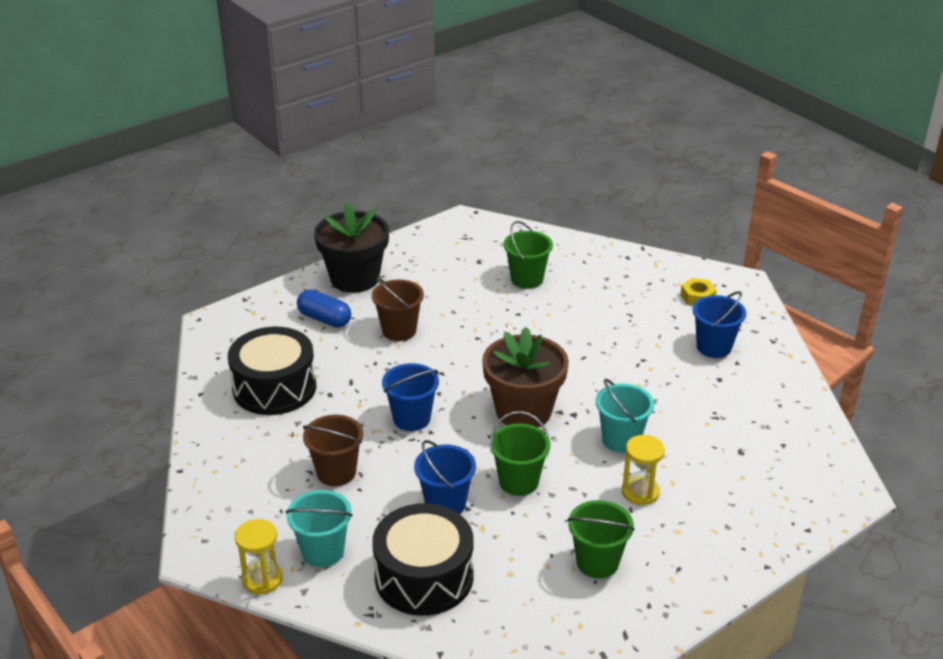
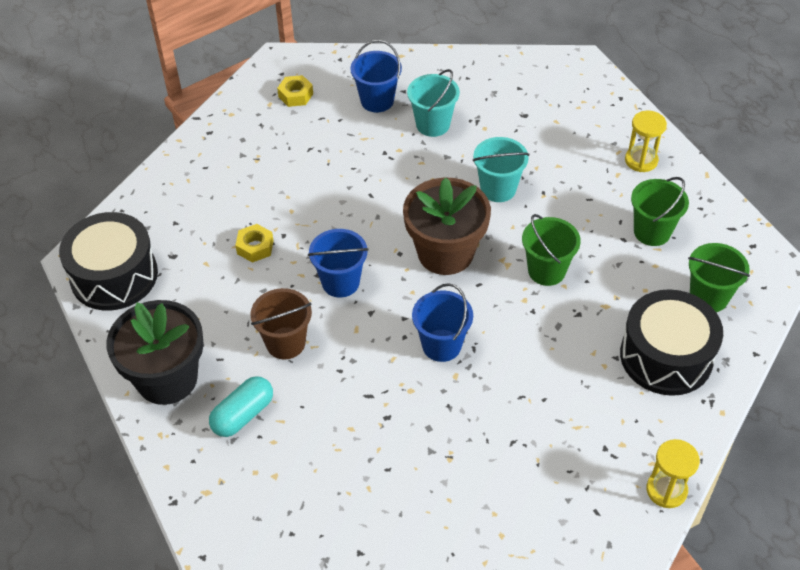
camera: 80 degrees left, 15 degrees up
(274, 388) = (364, 472): black drum -> black drum (114, 275)
(323, 551) = (630, 435): turquoise bucket -> turquoise bucket (433, 124)
(324, 319) = (243, 415): blue capsule -> turquoise capsule
(336, 472) = (517, 418): brown bucket -> none
(445, 504) = (571, 330): blue bucket -> blue bucket (340, 282)
(499, 300) = (255, 247): none -> yellow nut
(527, 279) = (222, 219): green bucket -> green bucket (708, 297)
(640, 492) = (568, 189): yellow hourglass -> yellow hourglass (641, 160)

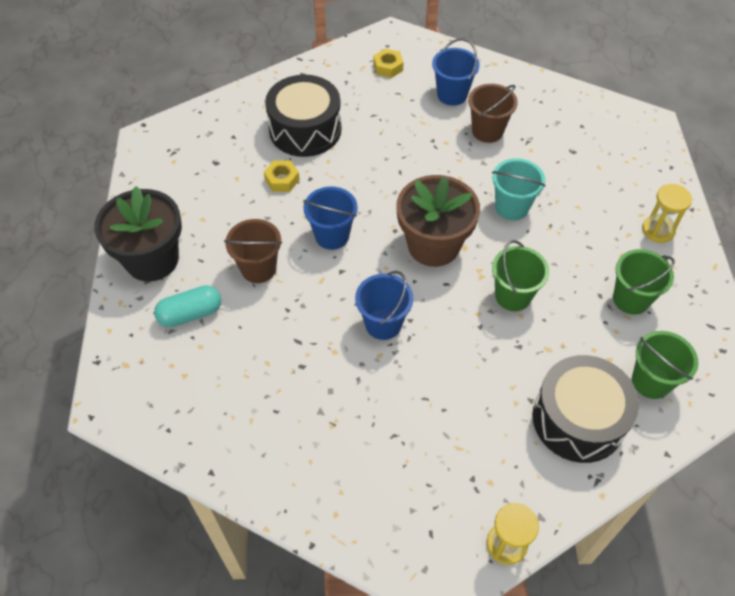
camera: 25 degrees right, 5 degrees up
(114, 275) = (163, 161): black drum -> black drum (305, 130)
(433, 124) = (487, 131): turquoise bucket -> brown bucket

